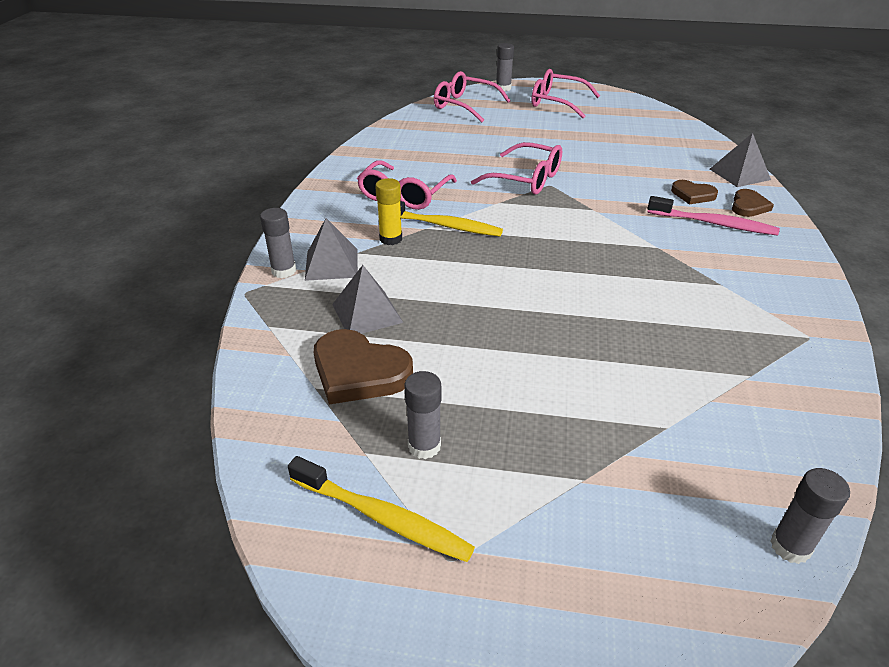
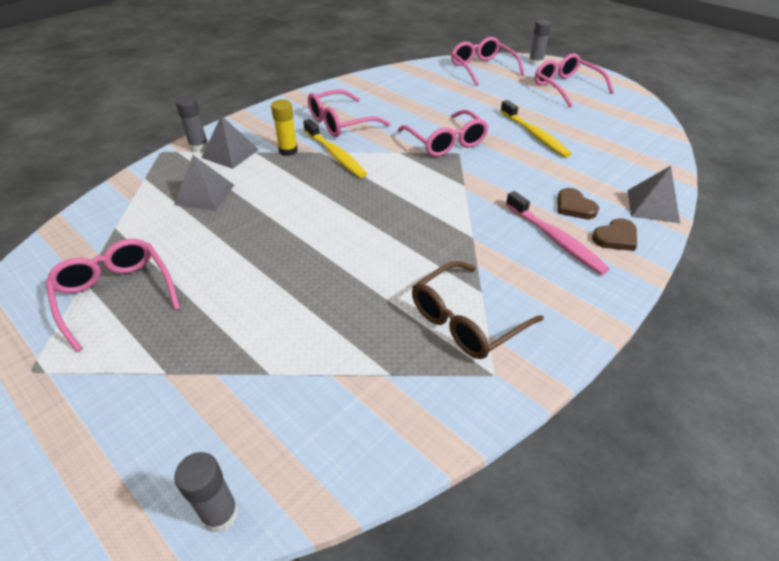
camera: 35 degrees right, 5 degrees up
(359, 371) = (149, 230): brown heart -> none
(383, 517) = (38, 323): yellow toothbrush -> yellow toothbrush (534, 135)
(424, 446) = (115, 295): grey glue stick -> pink glasses
(741, 310) = (466, 320): none -> brown glasses

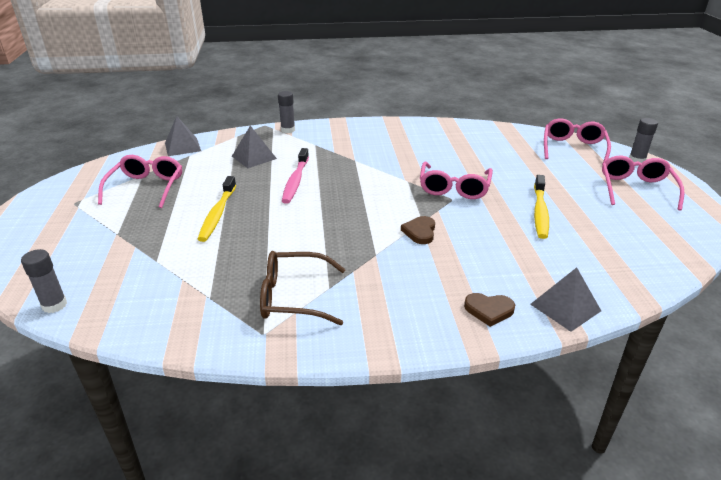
camera: 40 degrees right, 10 degrees down
(230, 153) = (299, 140): grey pyramid -> grey pyramid (182, 147)
(288, 151) = (335, 152): yellow glue stick -> none
(335, 155) = (361, 165): yellow toothbrush -> yellow toothbrush (218, 214)
(340, 123) = (395, 147): pink glasses -> none
(555, 239) = (436, 286): pink toothbrush -> pink toothbrush (295, 181)
(574, 207) = (488, 274): brown heart -> brown heart (420, 232)

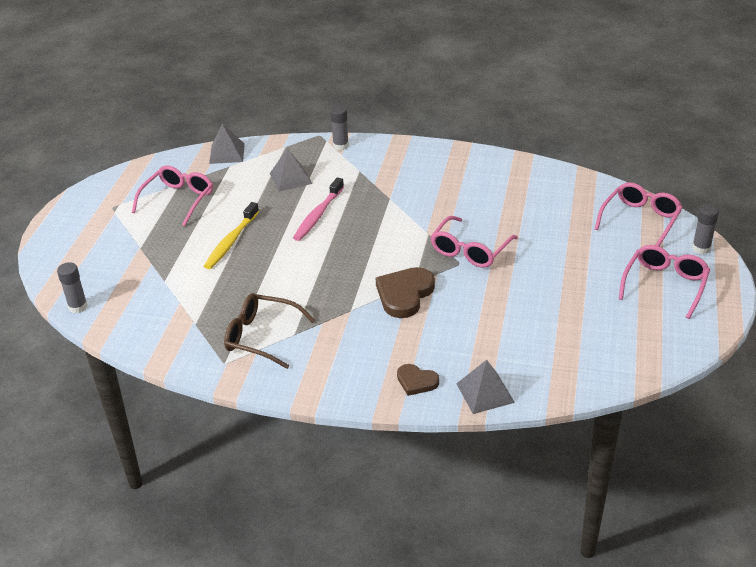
camera: 20 degrees right, 5 degrees up
(420, 232) = (404, 294): brown heart -> brown heart, size x1.72
(540, 212) = (538, 294): yellow toothbrush -> none

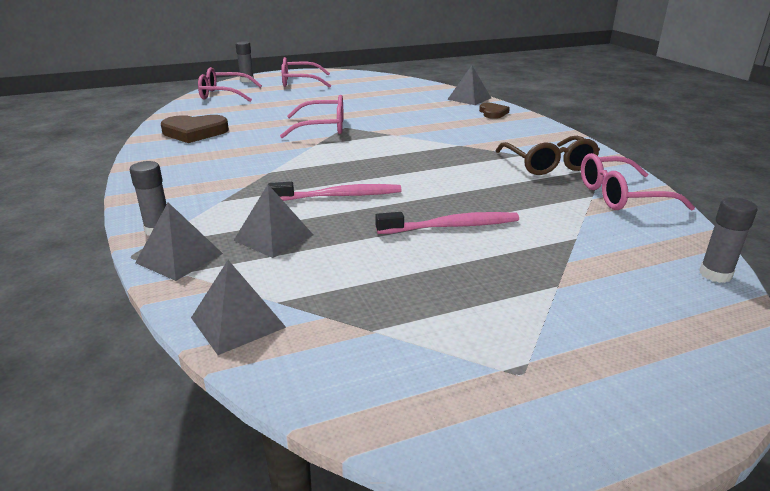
camera: 125 degrees left, 10 degrees down
(178, 200) = (419, 308): pink glasses -> pink glasses (621, 196)
(231, 241) = (451, 226): yellow toothbrush -> pink toothbrush
(301, 147) = (179, 258): none -> grey pyramid
(404, 294) = (411, 134): brown heart -> brown heart (194, 132)

